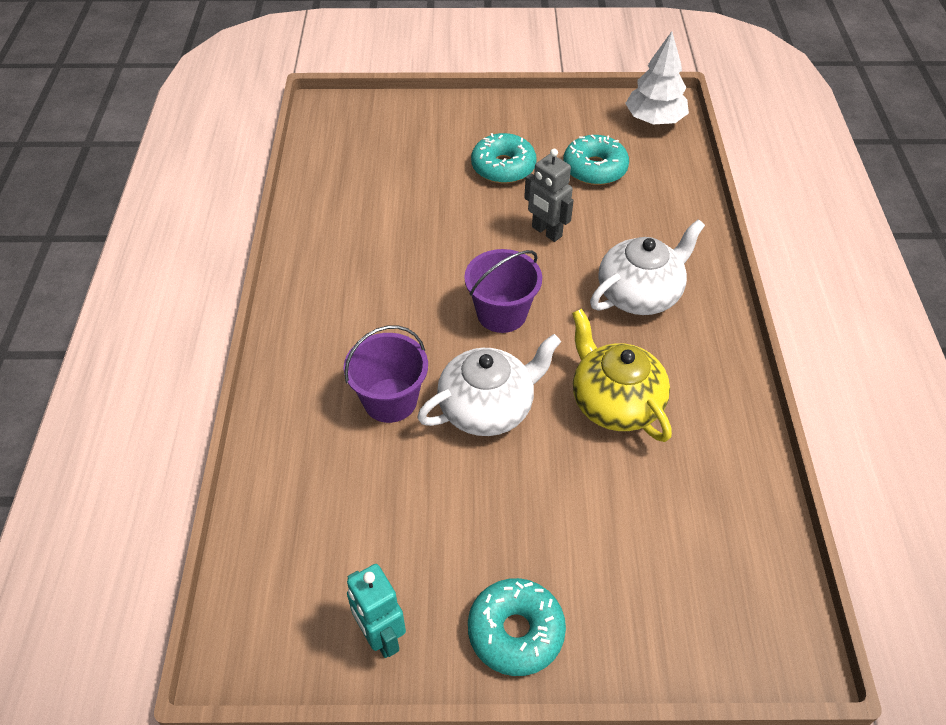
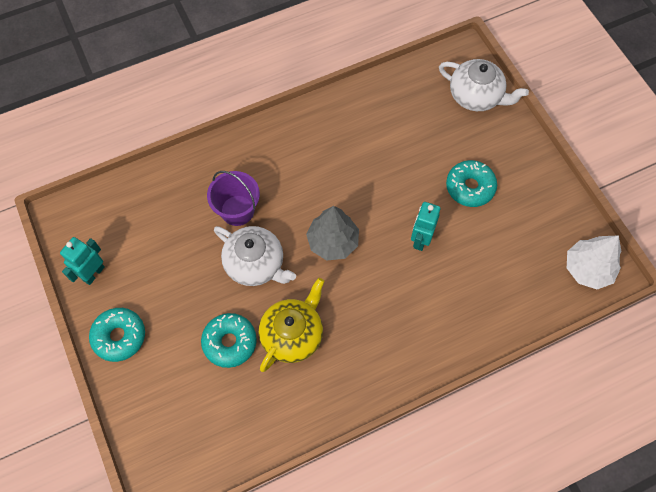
camera: 65 degrees right, 15 degrees up
(501, 313) = (333, 242): purple bucket -> grey tree
(546, 232) = (420, 239): grey robot -> turquoise robot
(594, 169) = (504, 247): turquoise donut -> turquoise donut (230, 342)
(640, 294) = (393, 319): white teapot -> white teapot (476, 96)

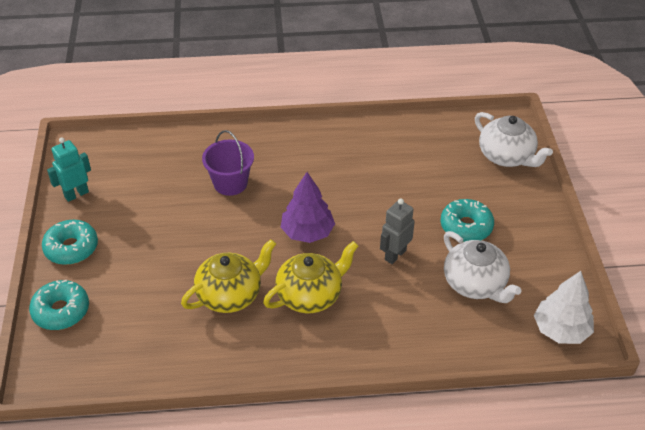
camera: 20 degrees right, 20 degrees down
(230, 342) = (168, 283): turquoise donut -> turquoise donut (61, 311)
(255, 264) = (225, 229): white teapot -> white teapot (475, 284)
(333, 242) = (307, 232): grey tree -> purple tree
(364, 309) = (310, 295): none -> yellow teapot
(420, 239) = (395, 255): turquoise robot -> grey robot

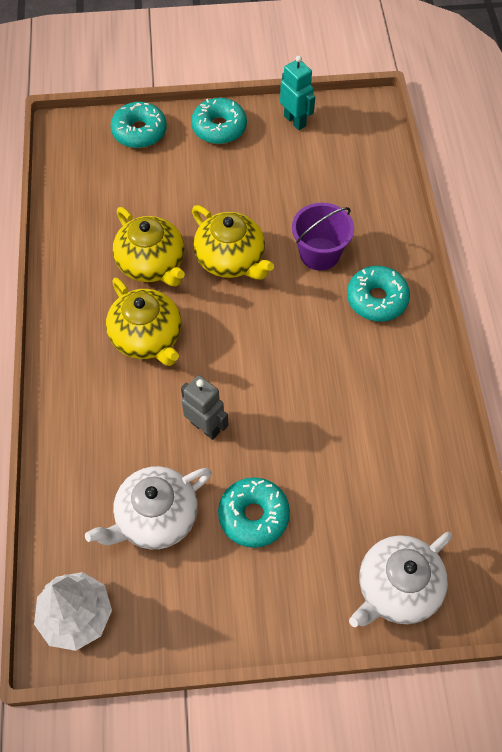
camera: 90 degrees right, 15 degrees up
(231, 239) = (231, 260): none -> yellow teapot
(277, 153) = (377, 299): none -> turquoise donut
(307, 232) = (242, 333): purple tree -> none

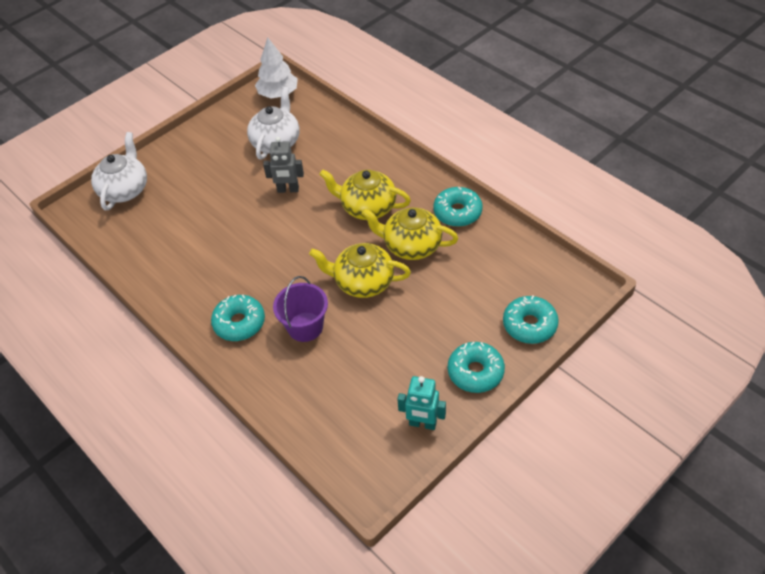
camera: 145 degrees right, 10 degrees down
(253, 515) = (225, 172): turquoise donut -> turquoise donut (457, 212)

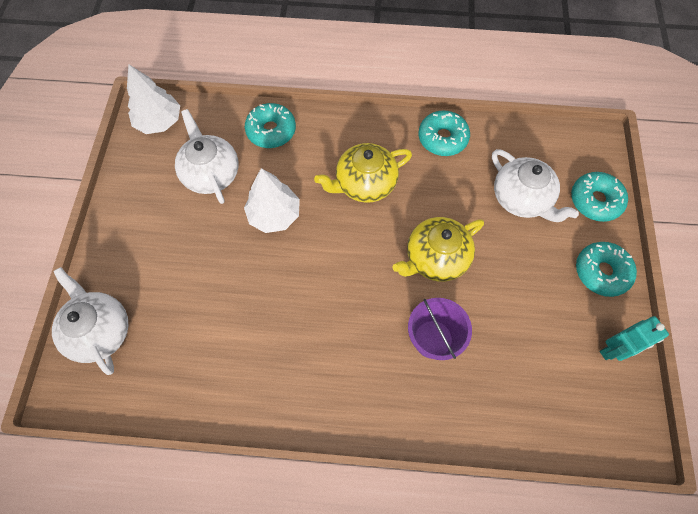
camera: 45 degrees left, 15 degrees up
(239, 323) = (372, 382): turquoise donut -> turquoise donut (271, 131)
(288, 190) = (274, 215): grey robot -> white tree
(411, 245) = (438, 195): yellow teapot -> none
(471, 286) = (521, 199): none -> white teapot

